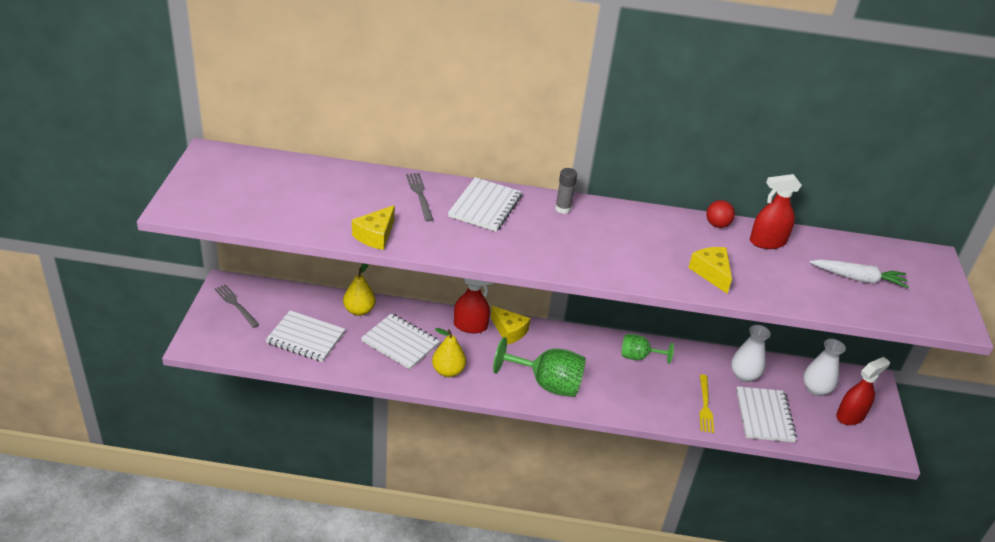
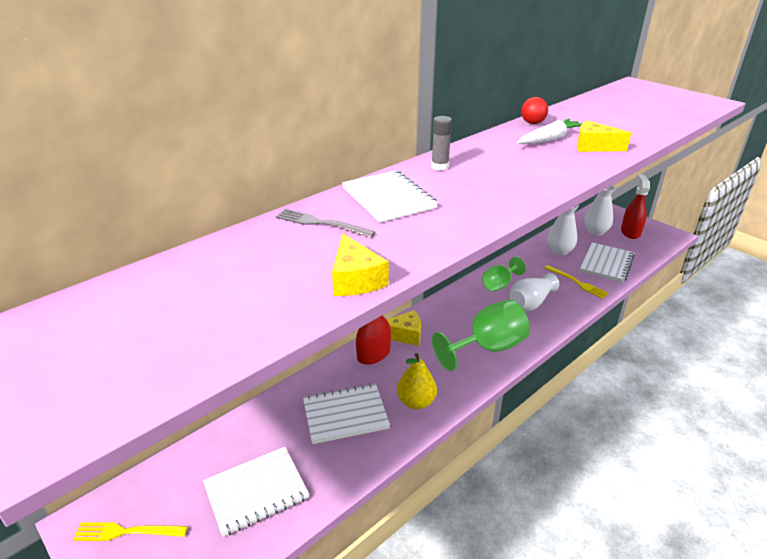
camera: 45 degrees left, 5 degrees down
(236, 305) = (126, 532): grey fork -> yellow fork
(359, 310) = (267, 421): yellow pear -> none
(636, 386) = (530, 303): none -> white vase
(764, 415) = (606, 263): white notebook -> white notebook turned 75 degrees clockwise
(767, 242) = (572, 116): red spray bottle -> none
(858, 278) = (642, 108): white carrot -> white carrot (549, 139)

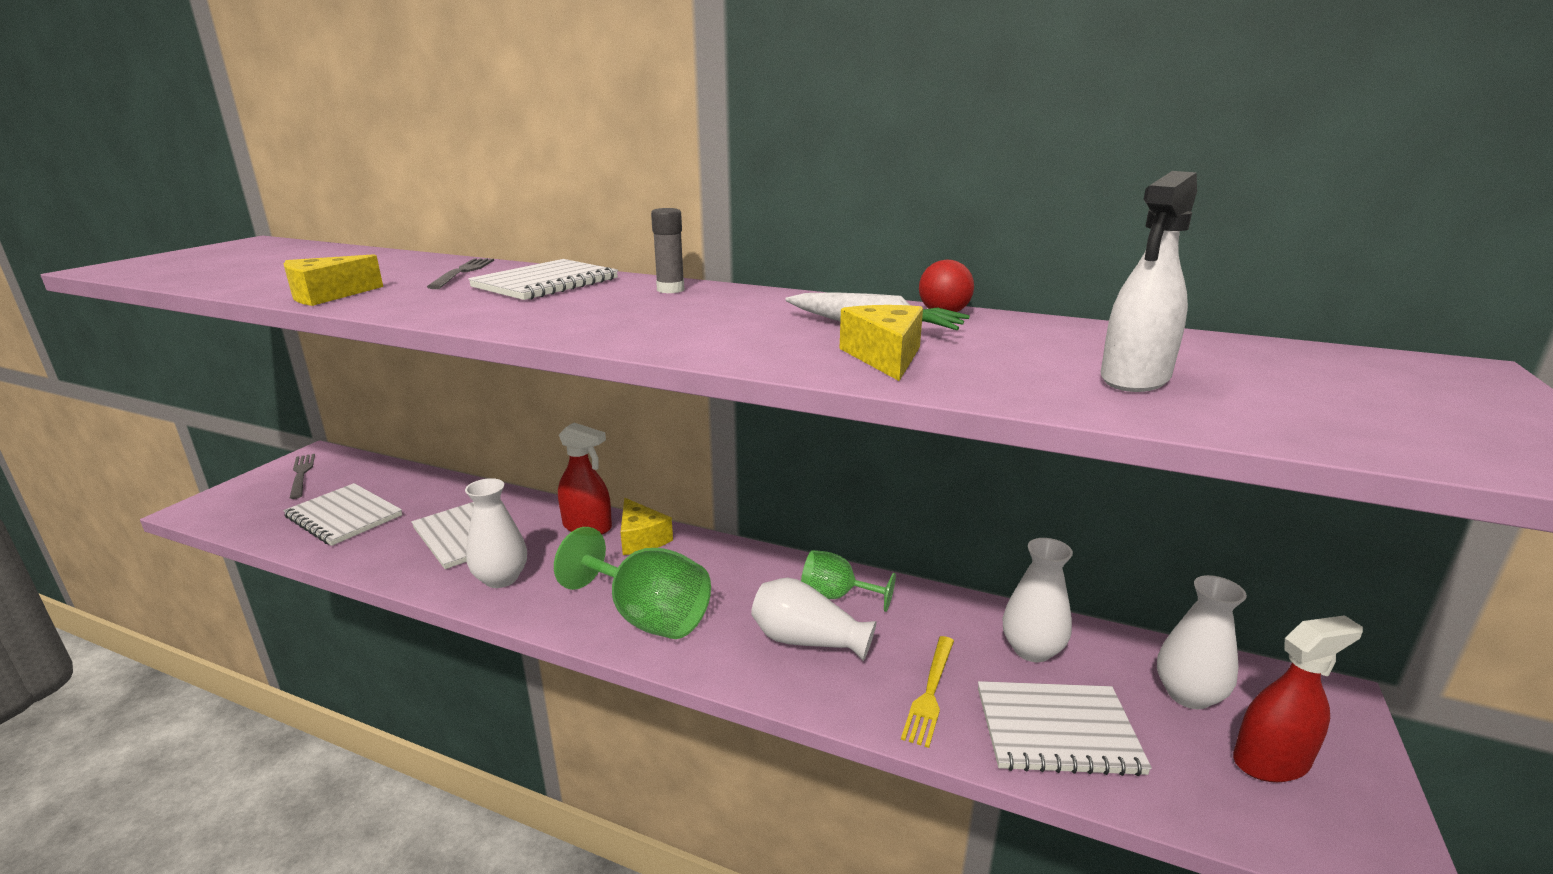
camera: 65 degrees right, 10 degrees down
(126, 532) = (301, 474): yellow fork -> grey fork
(416, 402) = (501, 578): yellow pear -> white vase
(634, 119) = (1134, 378): none -> white spray bottle

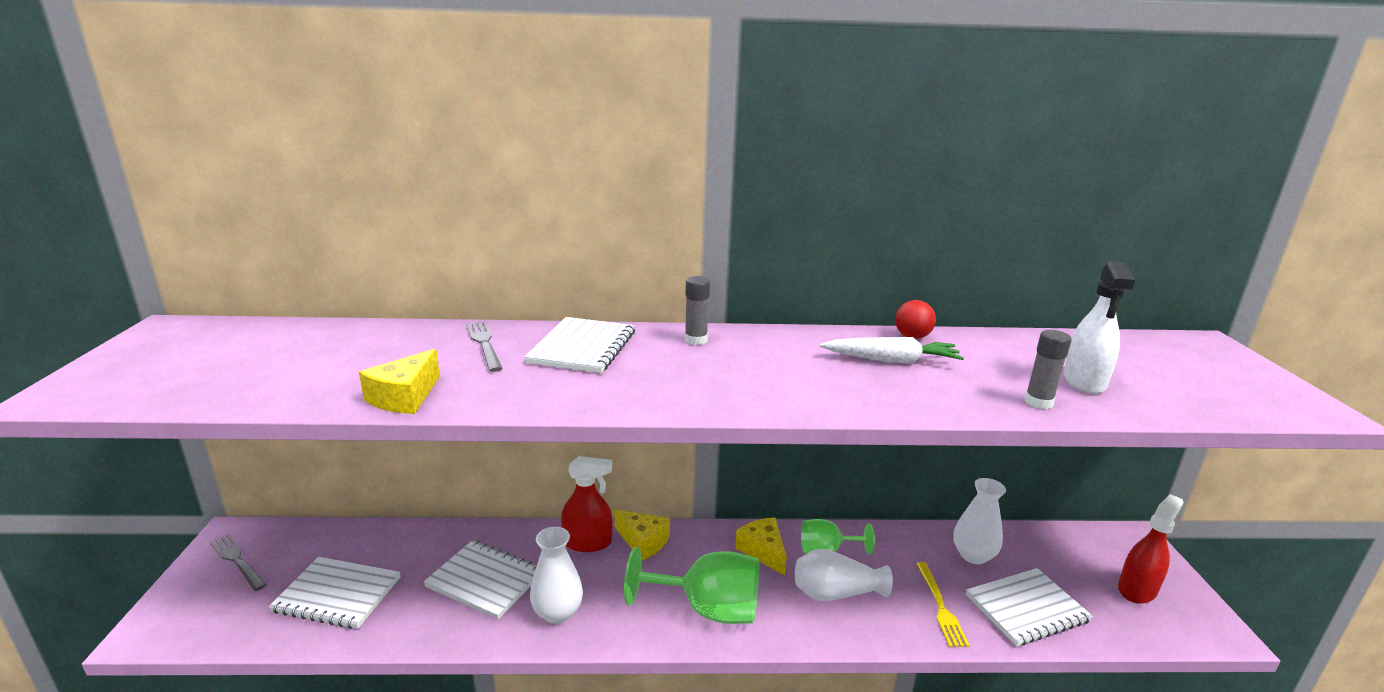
camera: 25 degrees left, 0 degrees up
(884, 356) = (935, 389): yellow cheese -> yellow cheese (763, 551)
(1016, 387) = (1038, 402): none -> grey glue stick
(1188, 695) = (1072, 560): white vase -> none

